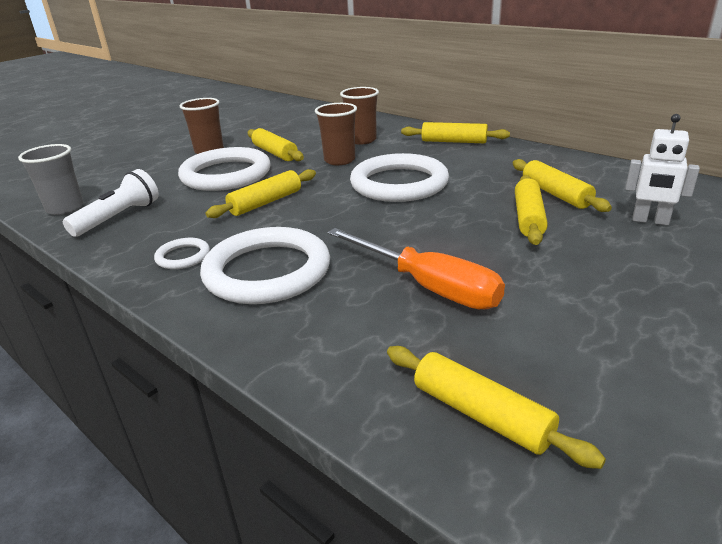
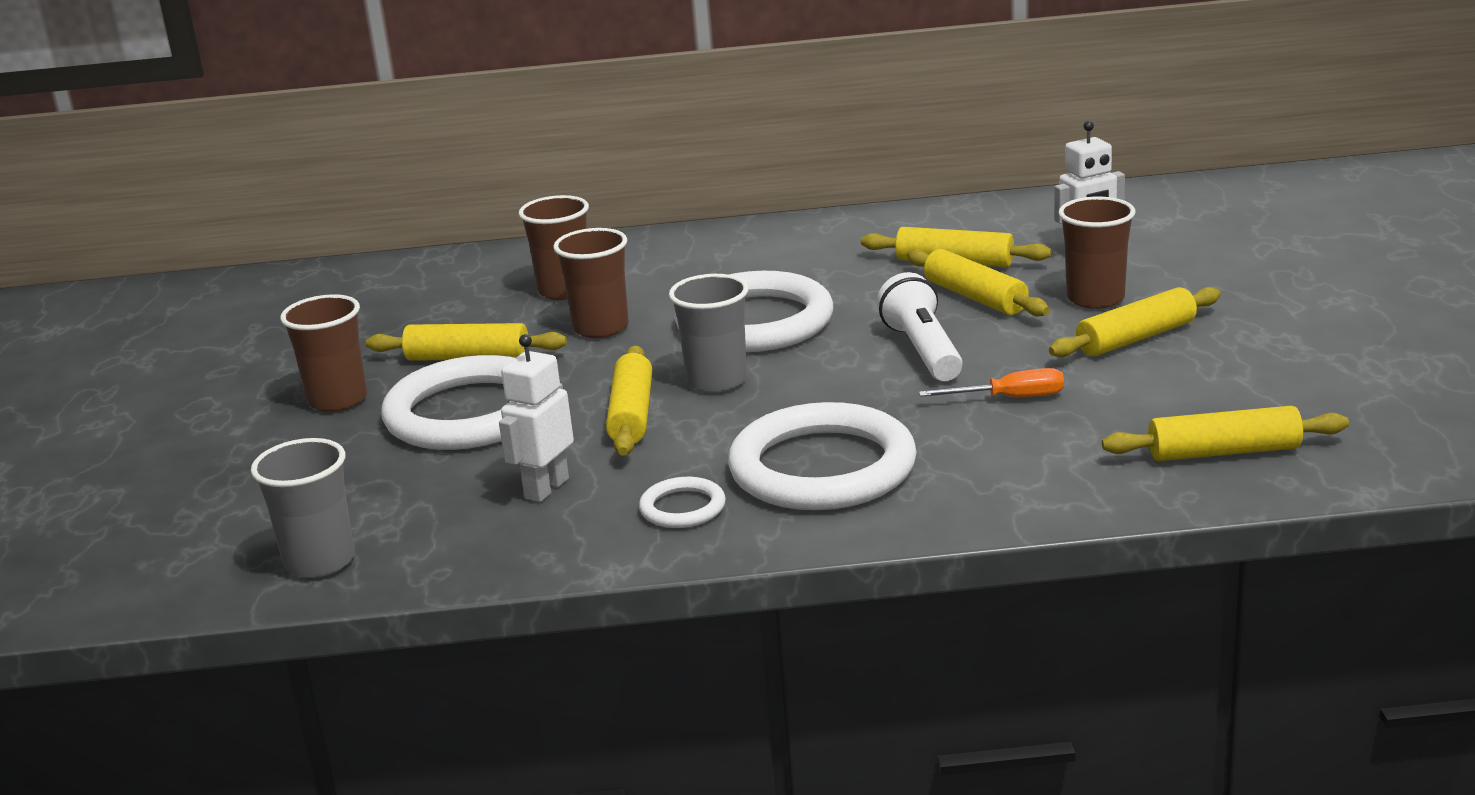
camera: 45 degrees left, 5 degrees down
(119, 217) = (456, 525): white flashlight -> white flashlight (922, 350)
(172, 218) = (546, 488): none -> white robot
(325, 203) = (717, 381): none -> grey cup
(427, 286) = (1010, 398): orange screwdriver -> orange screwdriver, size x0.53
(454, 141) = (705, 245): yellow rolling pin -> yellow rolling pin (1136, 338)
(601, 251) = (1095, 298): none -> brown cup

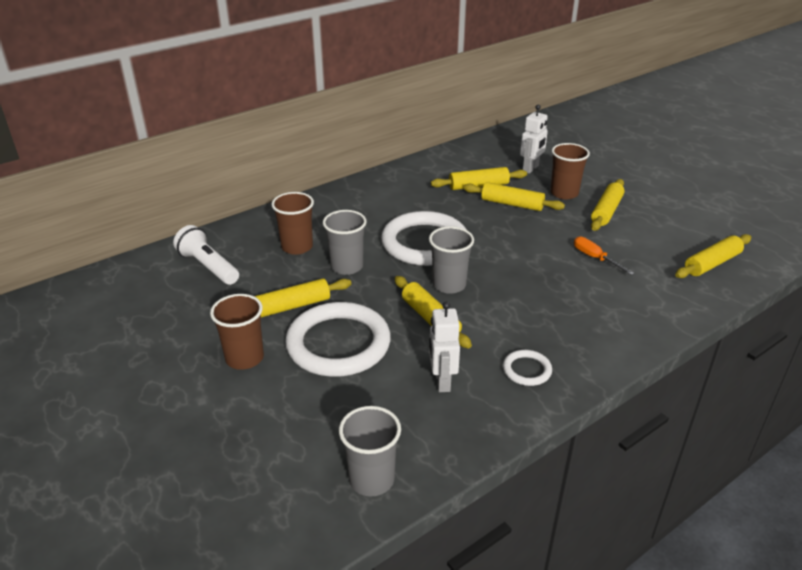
camera: 35 degrees left, 10 degrees up
(601, 328) = (347, 266): brown cup -> grey cup
(822, 467) = (562, 323): white ring -> none
(922, 350) = (525, 240): white flashlight -> white flashlight (208, 266)
(1010, 398) = (595, 258): orange screwdriver -> orange screwdriver turned 90 degrees counterclockwise

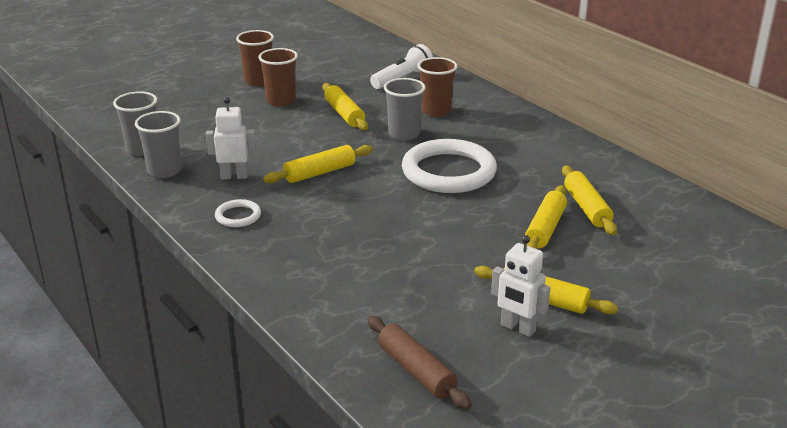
camera: 90 degrees right, 5 degrees down
(338, 344) = (291, 134): white ring -> none
(449, 285) = (373, 183): grey cup -> grey cup (164, 171)
(531, 169) = (650, 249): white robot -> white robot (517, 328)
(564, 193) = (585, 270): brown cup -> brown cup (258, 81)
(595, 258) = (425, 276): orange screwdriver -> none
(712, 263) = (416, 371): yellow rolling pin -> brown rolling pin

